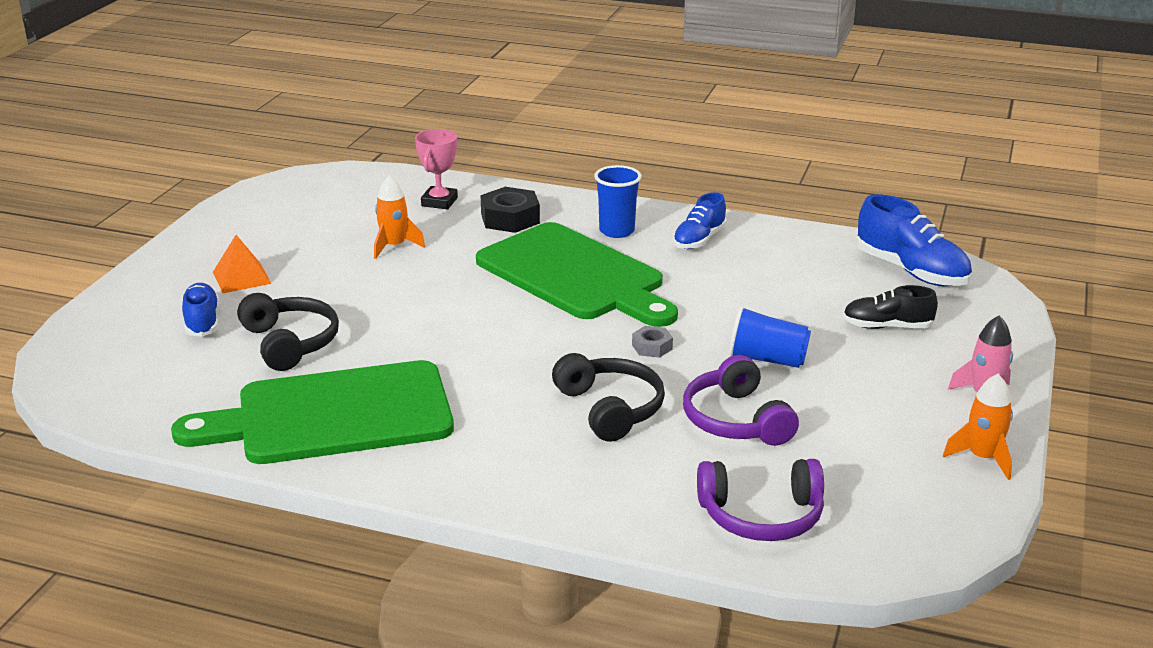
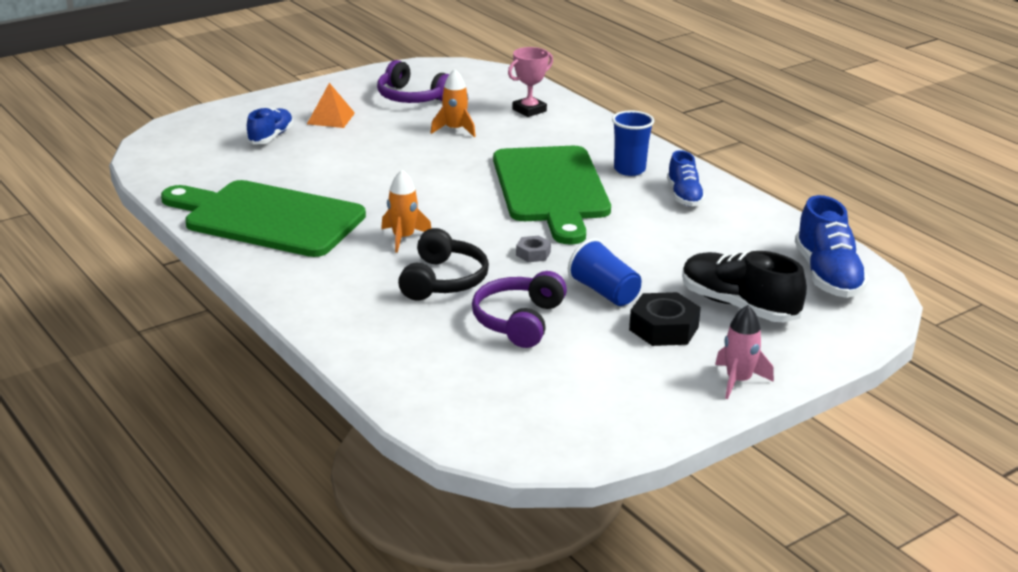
camera: 35 degrees right, 0 degrees up
(289, 343) = (303, 167): black headphones -> none
(510, 218) = (563, 137): black nut -> black nut (664, 328)
(699, 240) = (684, 196): blue shoe -> blue shoe turned 75 degrees counterclockwise
(761, 515) = (442, 383): purple headphones -> purple headphones (412, 97)
(887, 327) = (738, 306): black shoe -> black shoe, size x1.58
(982, 458) = (664, 418): orange rocket -> orange rocket (403, 238)

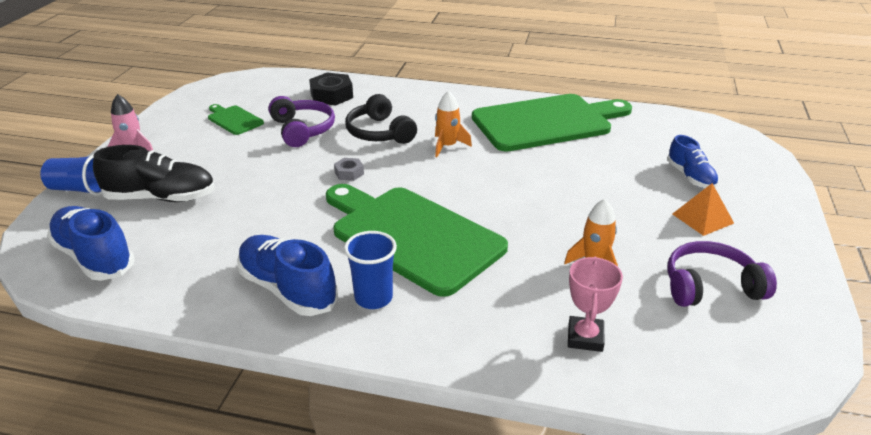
camera: 140 degrees right, 5 degrees up
(581, 373) = (234, 119): none -> green cutting board
(604, 292) = (268, 167): blue cup -> blue cup (80, 189)
(664, 328) = (205, 161): black nut -> black nut (331, 95)
(684, 196) = (287, 289): blue shoe -> blue shoe, size x1.58

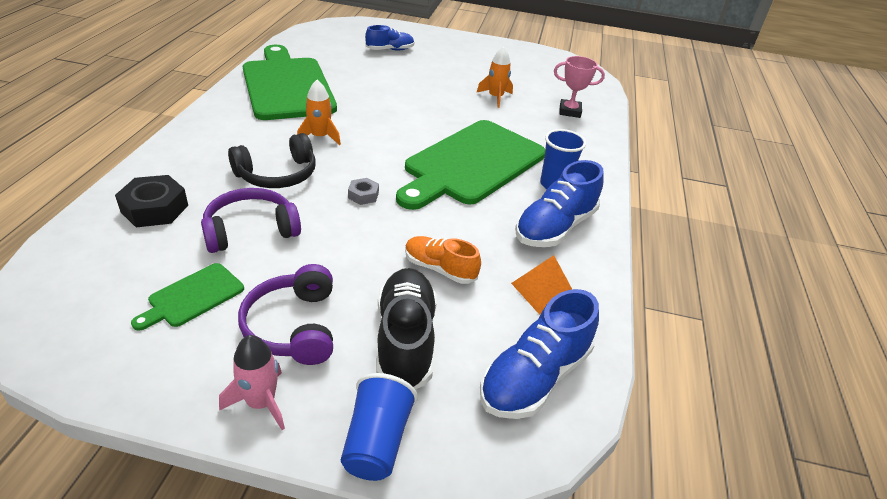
camera: 95 degrees left, 5 degrees up
(237, 213) = (439, 269): none -> orange shoe
(702, 218) = (442, 57): orange pyramid -> orange pyramid (544, 291)
(710, 287) = (513, 69): purple headphones -> purple headphones (294, 326)

